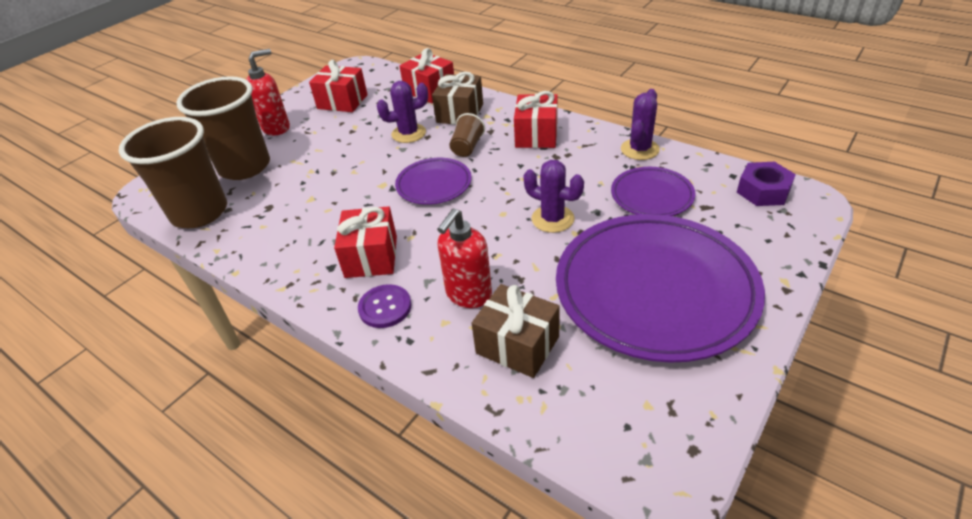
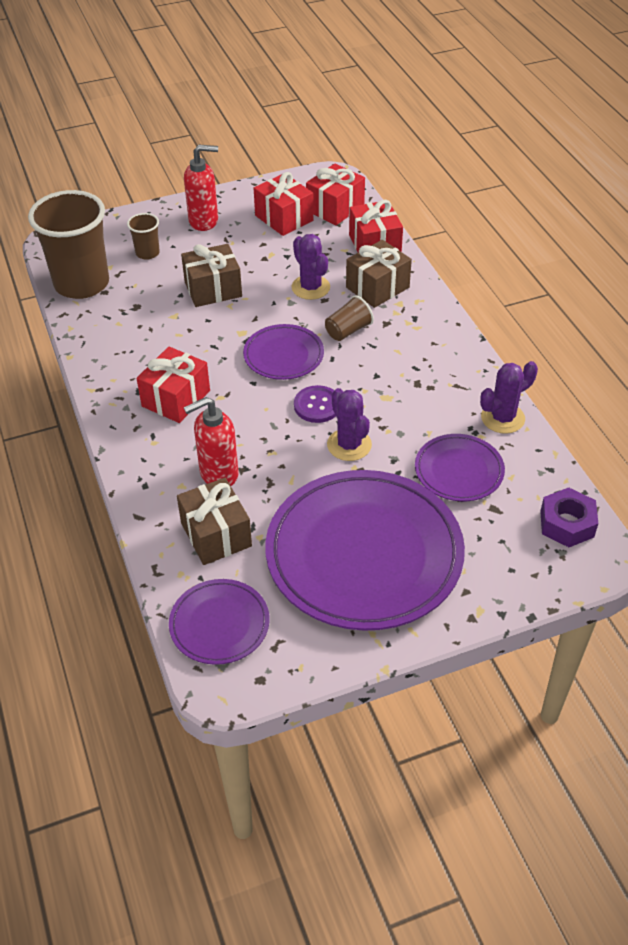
camera: 30 degrees right, 5 degrees up
(245, 167) = (147, 253): brown cup -> brown cup, size x0.45
(328, 167) = (213, 289): none -> brown gift
(385, 307) = (150, 448): purple button -> purple button (317, 405)
(408, 133) = (310, 287): purple cactus -> purple cactus turned 45 degrees clockwise
(536, 135) = (423, 350): red gift -> red gift (335, 208)
(603, 422) = (219, 624): none -> purple plate

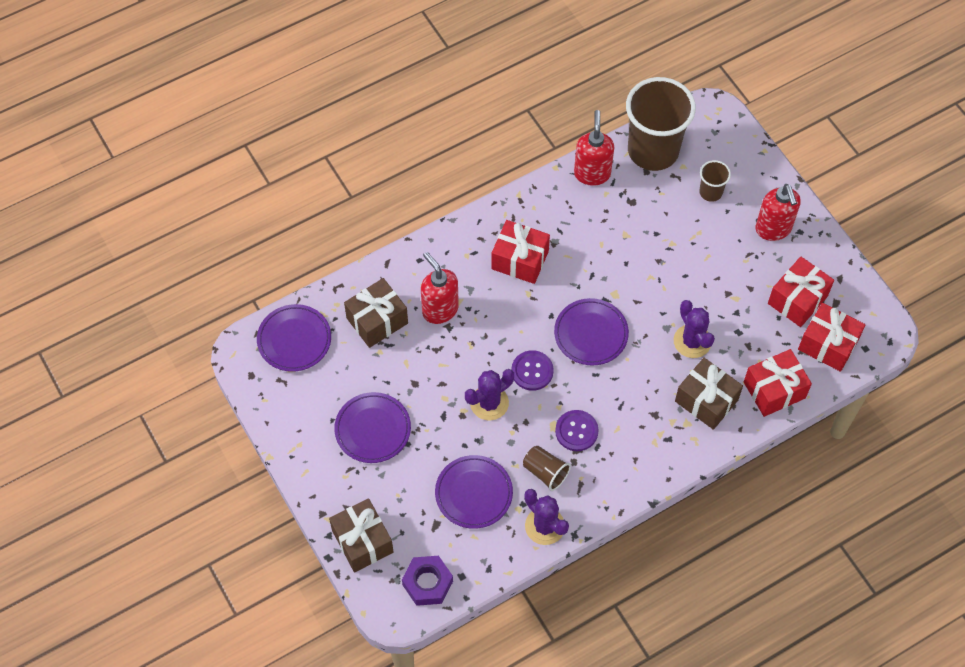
camera: 80 degrees right, 15 degrees up
(89, 330) = (592, 173): none -> red soap dispenser
(213, 289) = (670, 258): brown gift -> brown gift (362, 541)
(310, 287) = (692, 341): purple cactus -> purple cactus turned 75 degrees counterclockwise
(348, 331) = (636, 382): brown cup -> brown cup (545, 472)
(364, 554) = (373, 429): purple plate -> purple plate, size x0.48
(395, 380) = (576, 431): none -> purple button

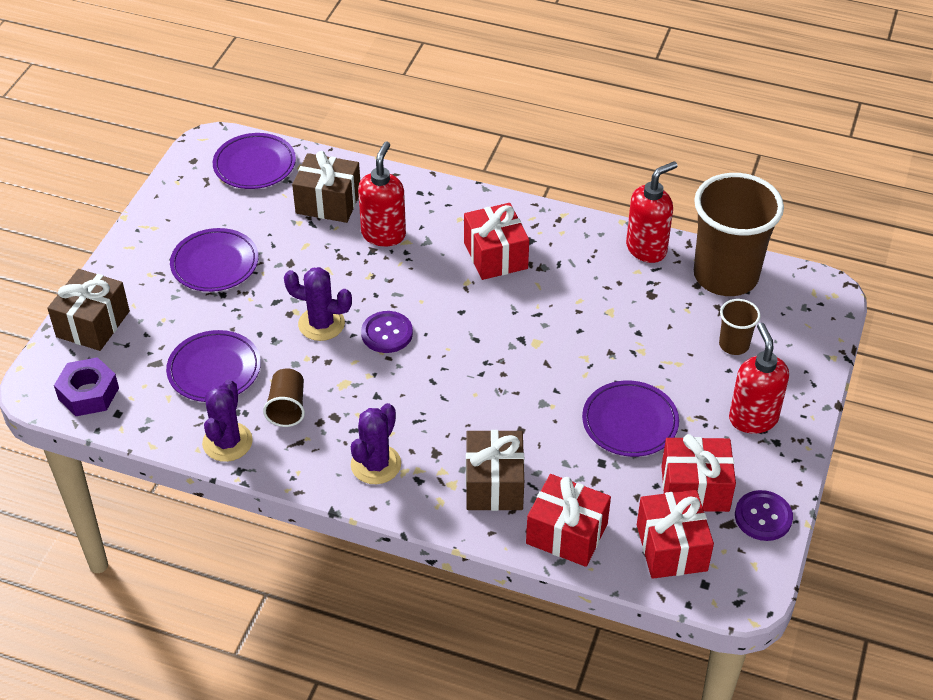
camera: 50 degrees right, 15 degrees down
(576, 431) = (355, 404): purple button -> purple button (763, 517)
(591, 334) = (473, 351): purple plate -> purple plate (630, 422)
(692, 341) = (549, 432): purple cactus -> purple cactus (376, 464)
(773, 229) = (753, 418): red soap dispenser -> red soap dispenser turned 135 degrees clockwise

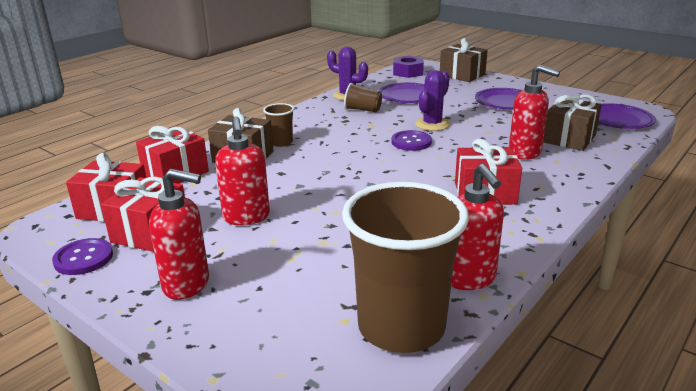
camera: 110 degrees right, 20 degrees down
(376, 464) = (295, 126): purple cactus -> none
(630, 422) = (246, 217): purple plate -> red soap dispenser
(734, 345) = (290, 301): brown cup -> brown cup (281, 142)

